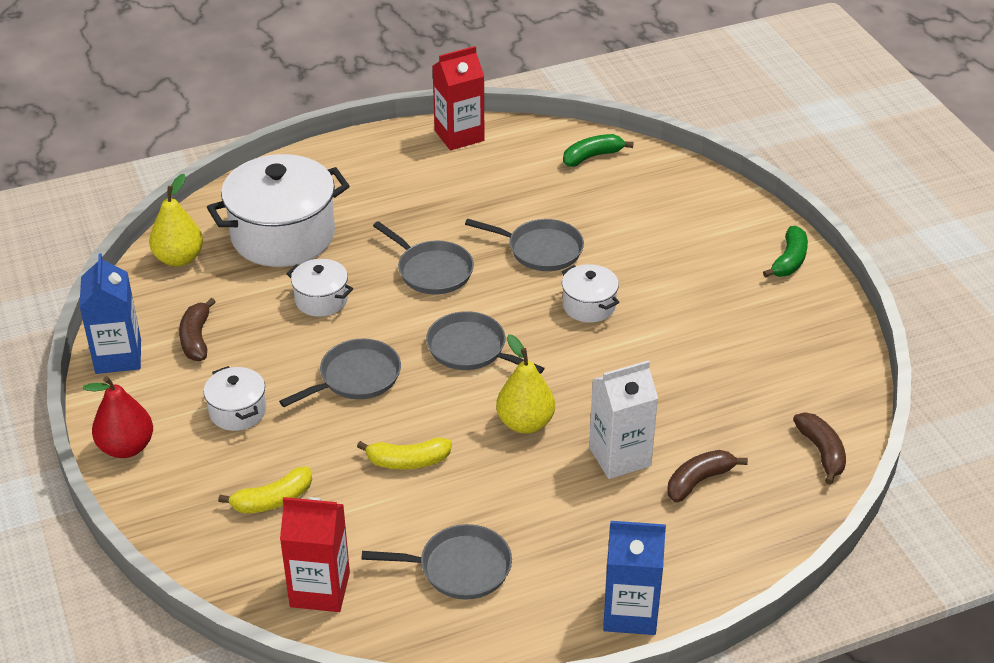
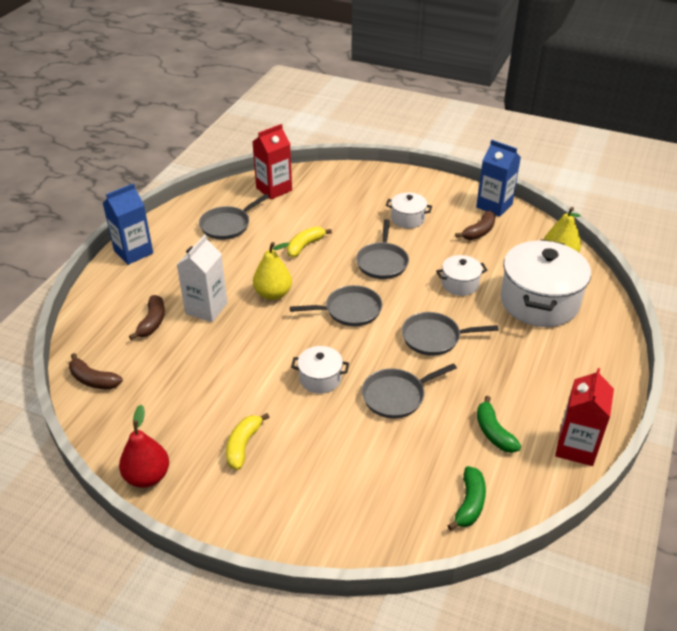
camera: 135 degrees right, 0 degrees up
(126, 447) = (425, 183): red pear -> red pear (147, 476)
(196, 338) = (479, 232): brown banana -> brown banana turned 90 degrees clockwise
(272, 500) = (338, 201): yellow banana -> yellow banana (243, 445)
(789, 261) = (226, 512): green banana -> green banana (493, 432)

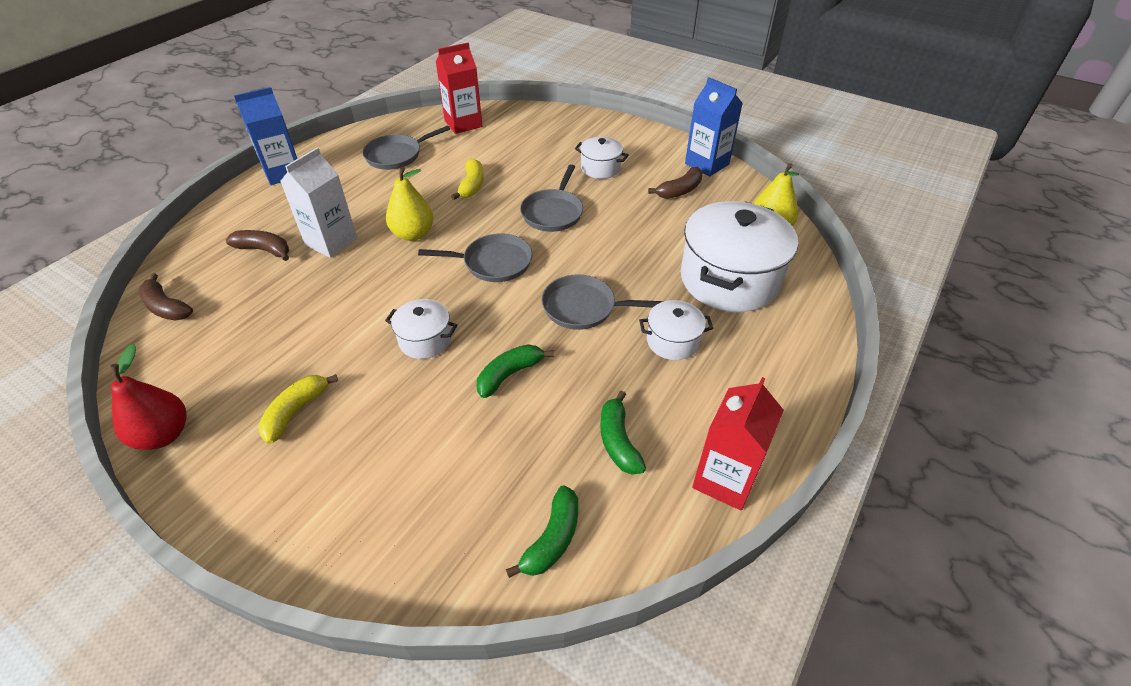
camera: 10 degrees right, 5 degrees up
(152, 322) = (264, 250): brown banana -> brown banana turned 90 degrees counterclockwise
(305, 246) = (472, 185): yellow banana -> yellow banana turned 135 degrees clockwise
(396, 396) = (510, 374): grey pan -> green banana
(460, 284) = (637, 247): white pot -> white pot (672, 341)

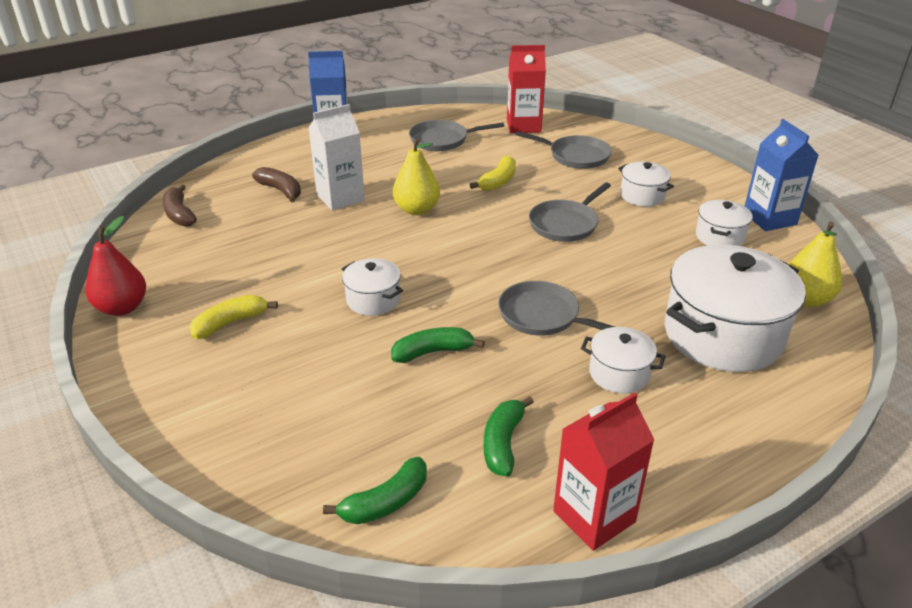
camera: 25 degrees right, 10 degrees down
(493, 263) = (477, 253): grey pan -> grey pan (575, 156)
(679, 191) = (719, 237): brown banana -> white pot

